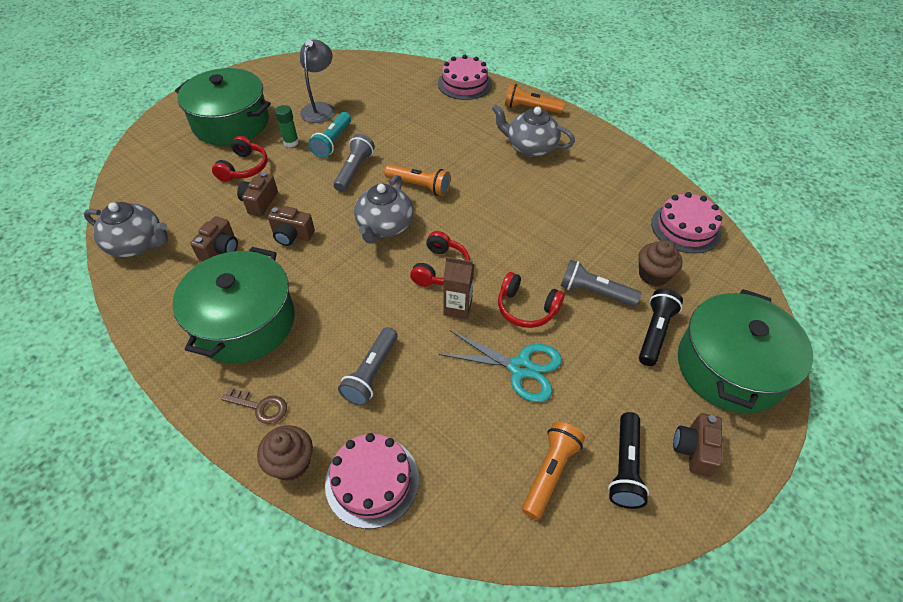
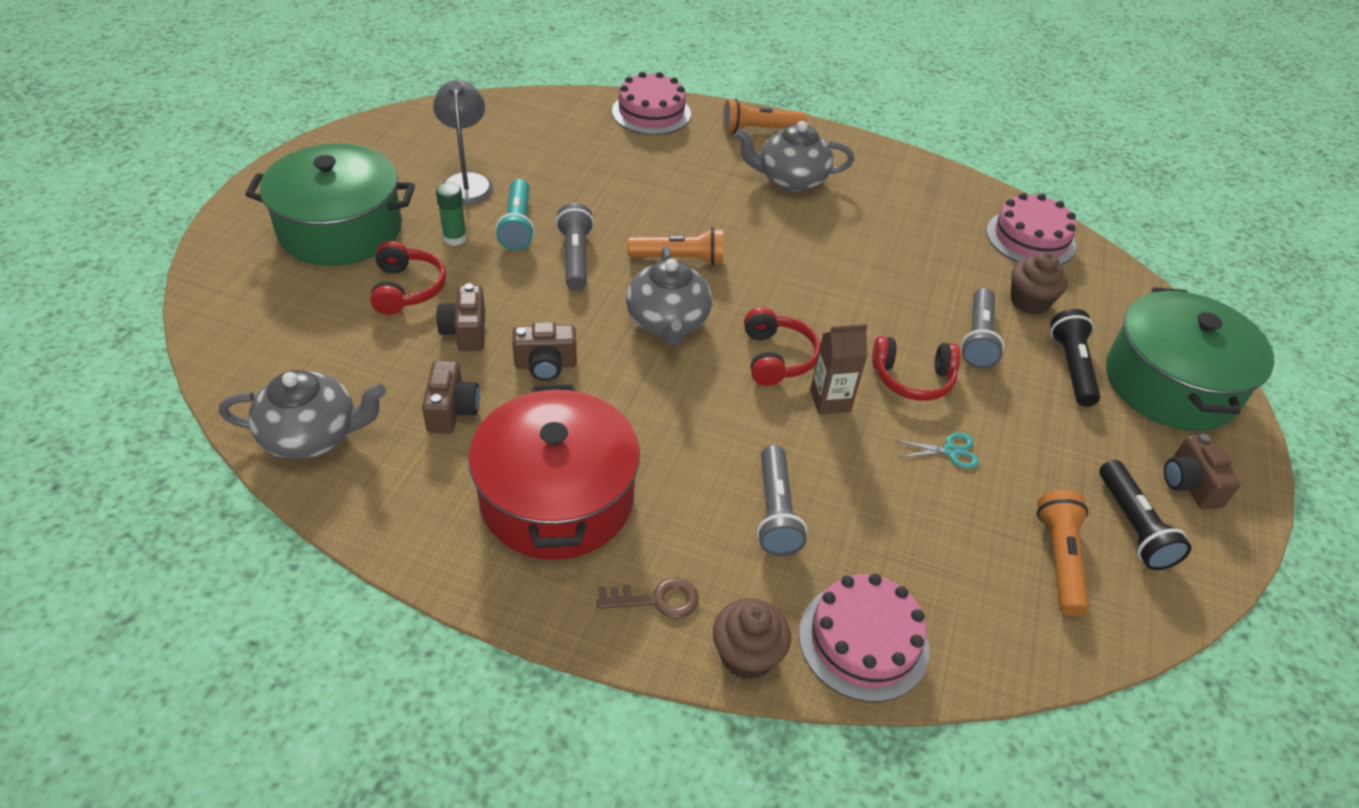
camera: 25 degrees left, 5 degrees down
(244, 322) = (557, 498): green pot -> red pot
(520, 368) = (951, 451): turquoise scissors -> turquoise scissors, size x0.50
(594, 292) = (978, 339): grey flashlight -> grey flashlight turned 75 degrees counterclockwise

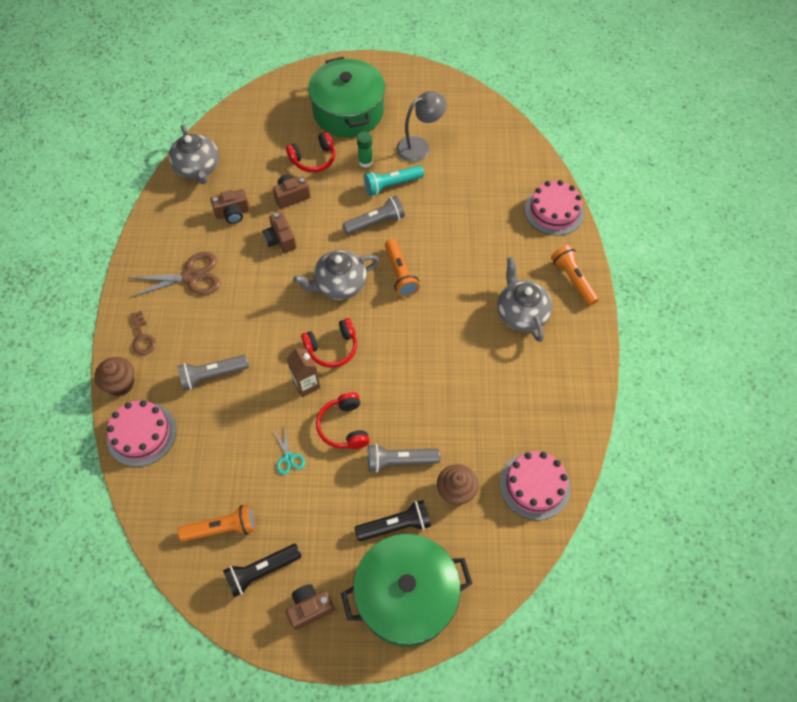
camera: 75 degrees right, 15 degrees up
(557, 498) = (191, 277): red pot -> brown scissors

